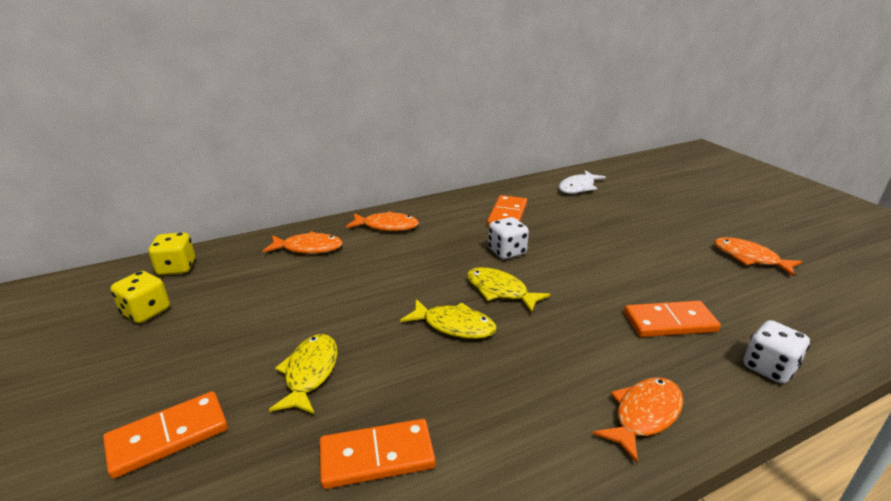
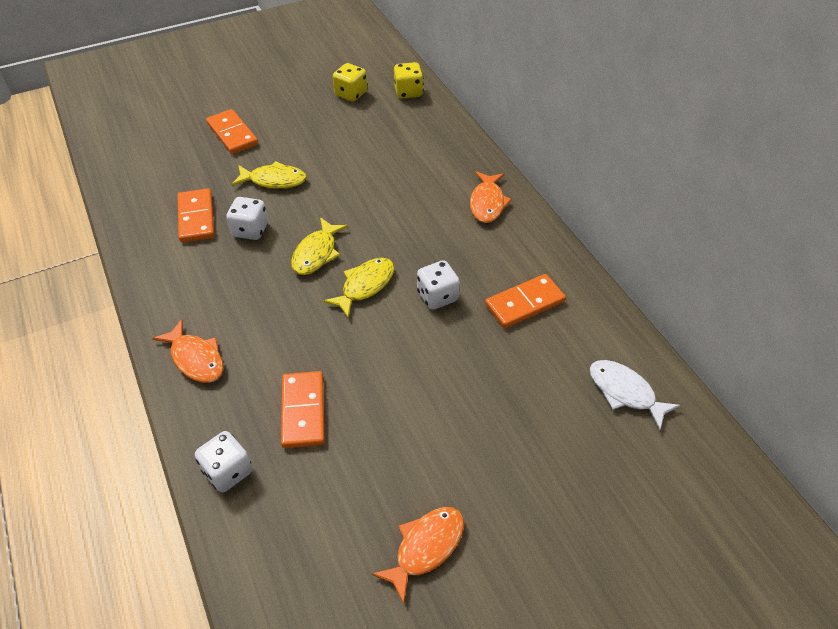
camera: 90 degrees right, 20 degrees up
(308, 248) = (441, 156): orange fish -> none
(410, 388) = (250, 230): none -> white dice
(507, 215) = (524, 303): orange domino -> orange domino turned 45 degrees counterclockwise

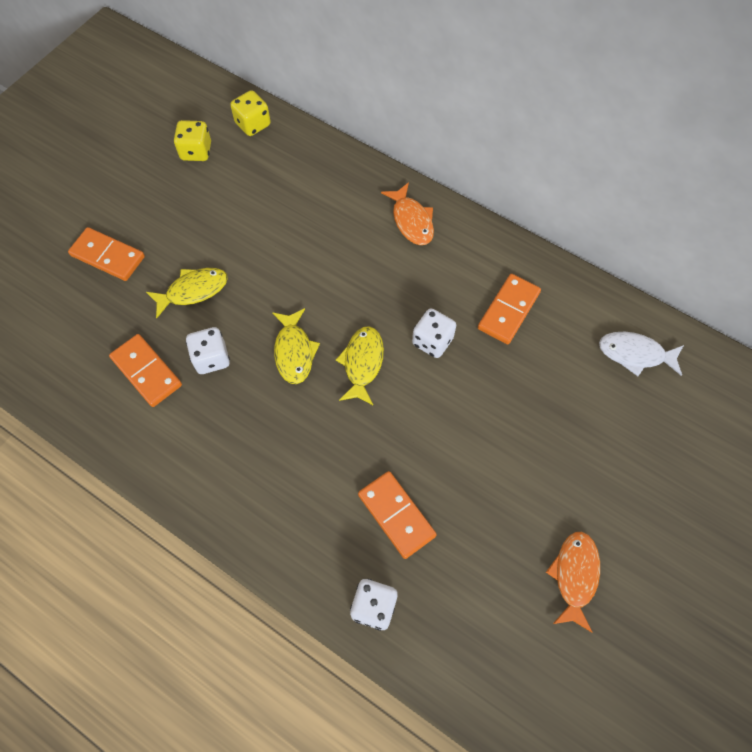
camera: 30 degrees left, 15 degrees up
(196, 359) = (263, 519): orange fish -> none

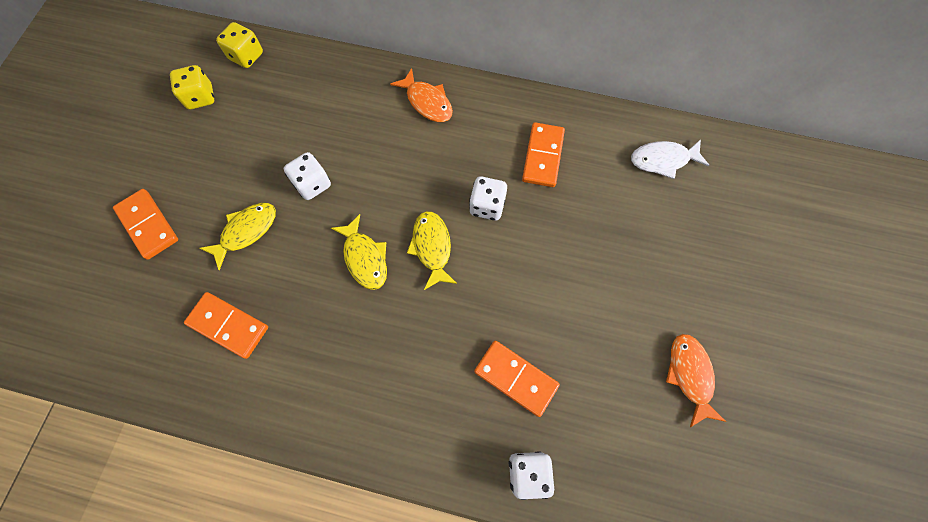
camera: 20 degrees left, 5 degrees up
(107, 256) = (148, 225): orange domino -> orange domino turned 45 degrees clockwise
(211, 358) = (288, 291): white dice -> white dice (312, 184)

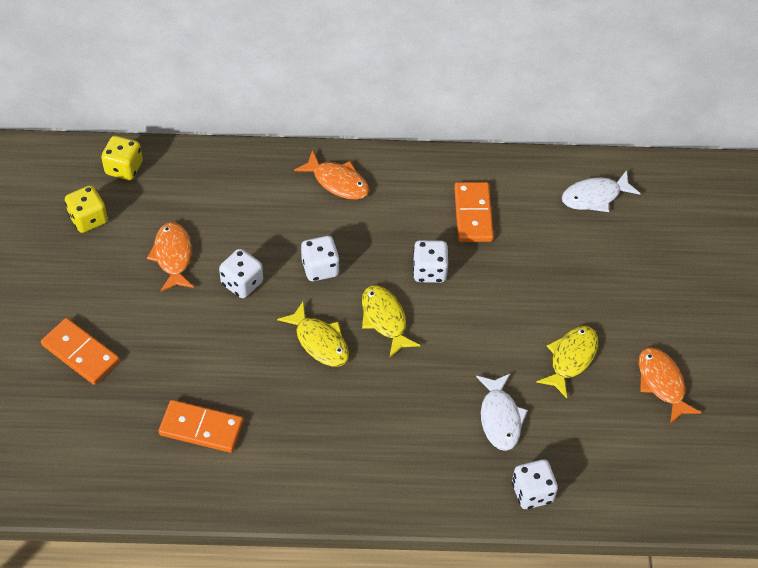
camera: 15 degrees left, 15 degrees down
(246, 231) = (188, 340): yellow fish -> yellow fish (571, 358)
(260, 146) = (173, 256): none -> orange fish
(387, 183) = (320, 268): none -> white dice
(516, 378) = (500, 418): orange domino -> white fish

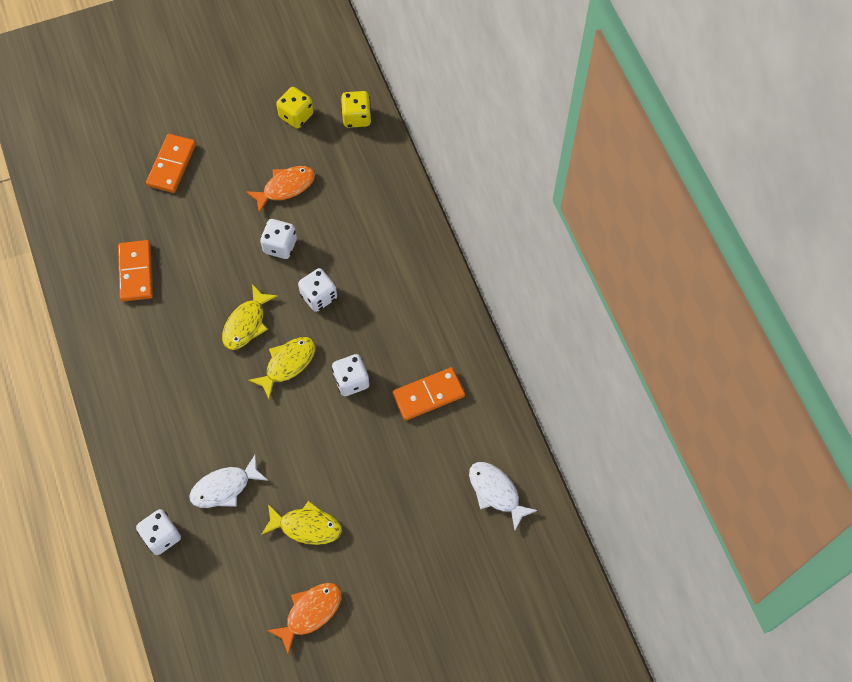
camera: 70 degrees right, 10 degrees up
(337, 182) = (414, 275): orange fish -> none

